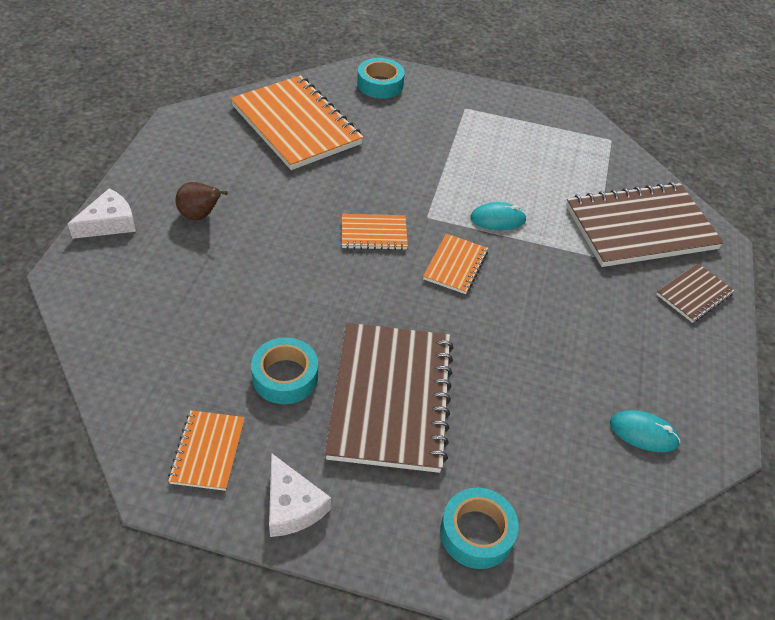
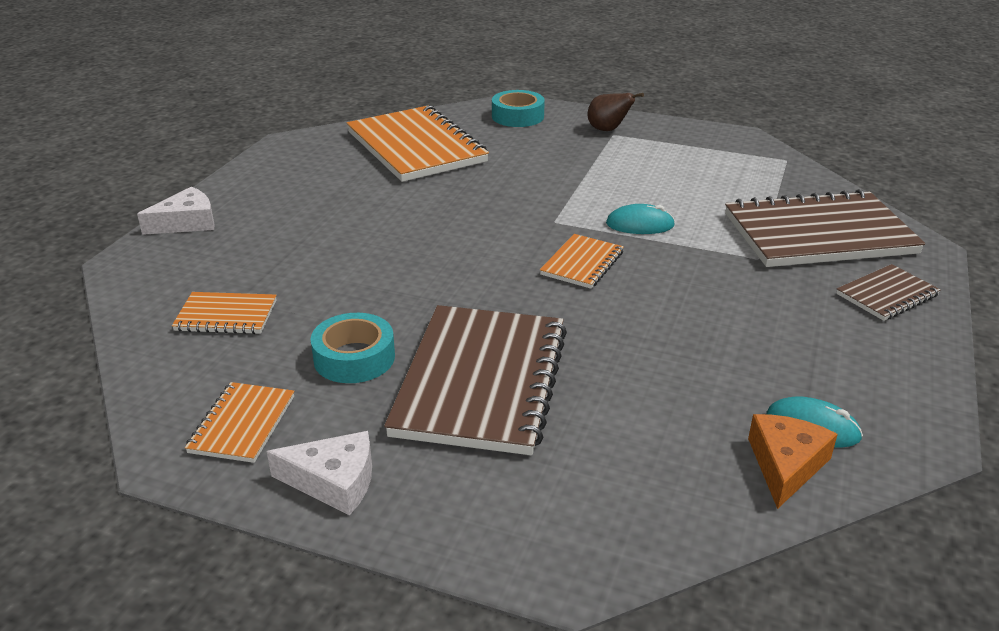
camera: 10 degrees right, 15 degrees down
(200, 215) = (290, 218): brown pear -> brown pear (608, 130)
(292, 505) = (334, 482): white cheese -> white cheese turned 60 degrees counterclockwise
(374, 234) = (488, 235): orange notebook -> orange notebook (226, 316)
(477, 533) = (572, 521): turquoise tape -> none
(625, 471) = (785, 465): none -> orange cheese

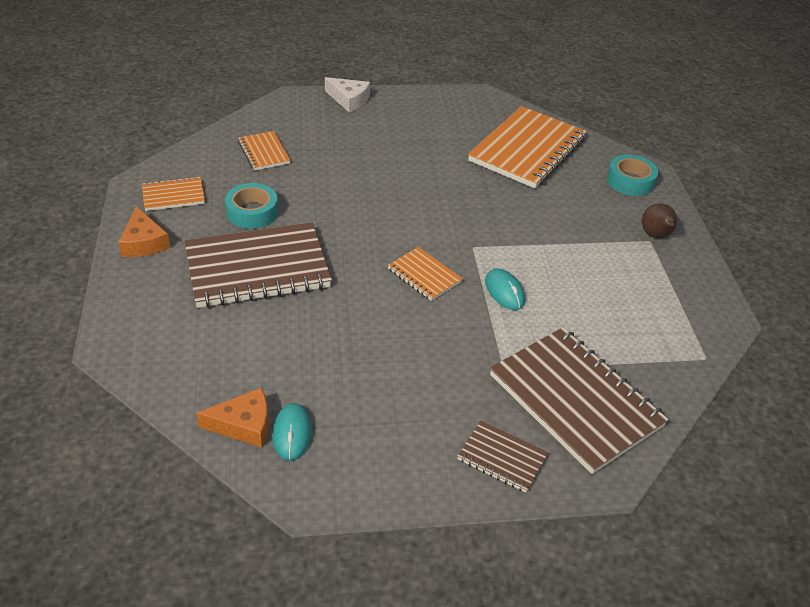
camera: 60 degrees right, 10 degrees up
(334, 482) = (144, 242): white cheese -> orange cheese
(582, 263) = (424, 275): orange notebook -> orange notebook turned 45 degrees clockwise

